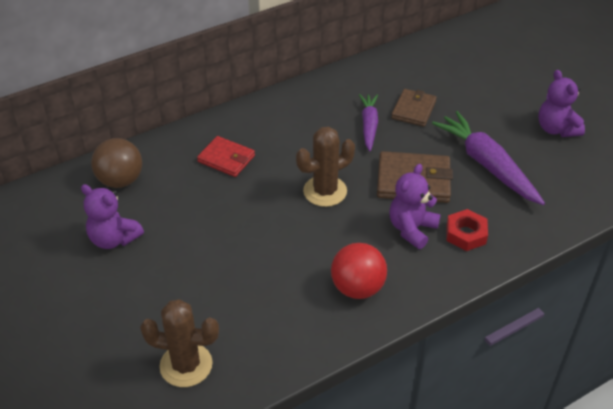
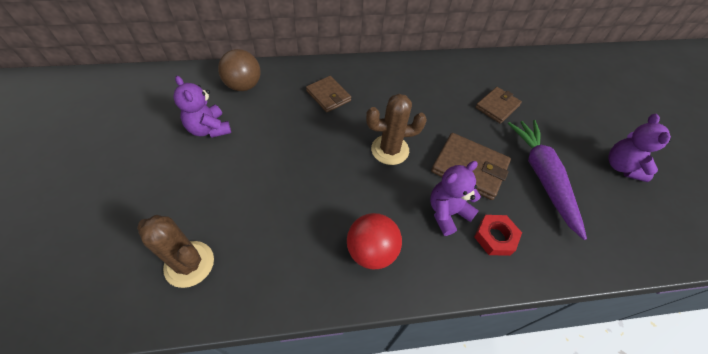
camera: 20 degrees right, 10 degrees up
(226, 159) = (328, 96): red wallet -> brown wallet
(369, 125) = (453, 107): purple carrot -> none

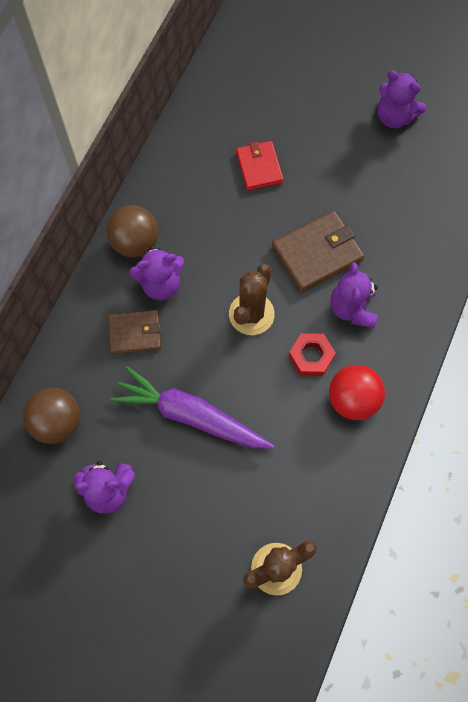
camera: 55 degrees left, 15 degrees up
(371, 93) = (160, 284): none -> purple teddy bear
(388, 71) = (135, 243): none -> brown ball
(495, 237) = (398, 285): red nut -> red nut (311, 356)
(497, 106) = (259, 167): brown wallet -> red wallet
(542, 177) = (365, 196): purple carrot -> purple carrot (191, 415)

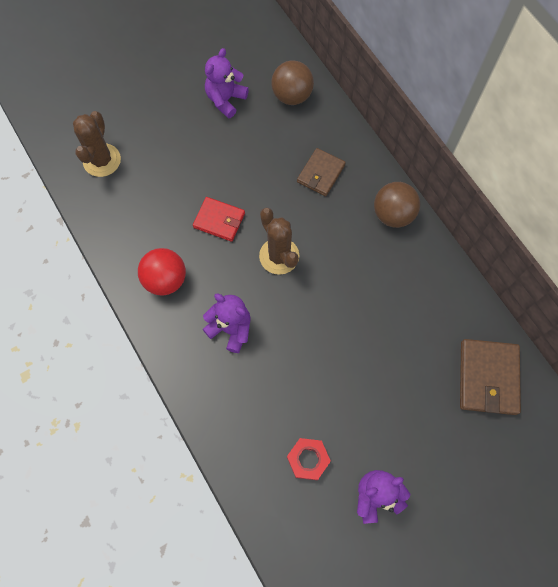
camera: 125 degrees right, 0 degrees up
(160, 284) = (347, 211): purple teddy bear -> none
(191, 415) = (235, 173): purple carrot -> none
(259, 167) = (400, 345): red wallet -> red wallet (219, 220)
(311, 356) = (217, 274): red nut -> red nut (308, 459)
(317, 253) = (293, 335): brown wallet -> brown wallet (488, 377)

